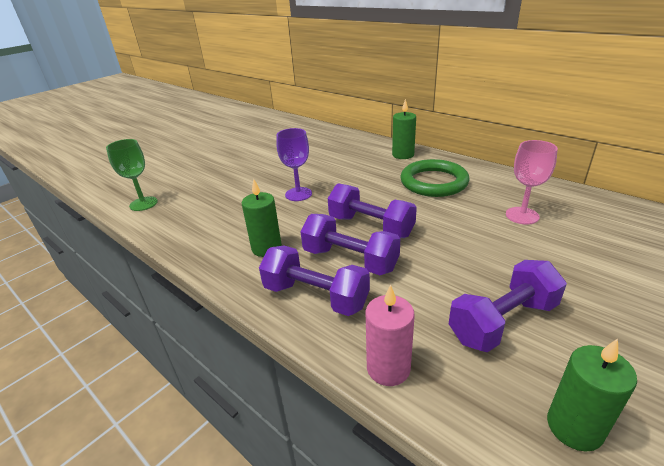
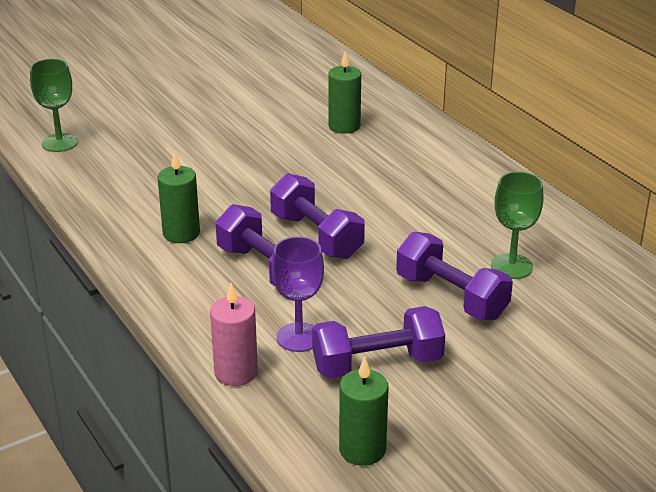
camera: 15 degrees right, 0 degrees up
(298, 194) = (255, 173): purple goblet -> purple goblet (299, 337)
(316, 296) = (206, 296): purple dumbbell -> purple dumbbell (451, 297)
(403, 155) = (435, 145): green candle -> green candle (344, 126)
(433, 182) = (442, 197): green ring -> none
(522, 215) = (511, 266): pink goblet -> green goblet

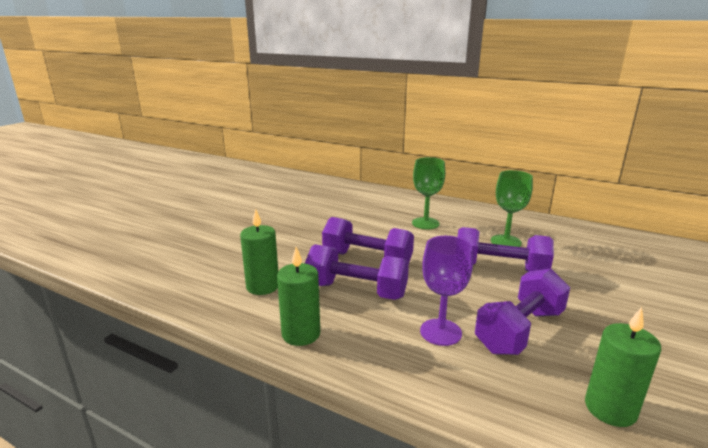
camera: 30 degrees left, 10 degrees down
(60, 143) = (99, 253): green goblet -> green goblet (425, 223)
(236, 372) = (428, 383): pink candle -> none
(344, 126) = (311, 198): green candle -> green candle (301, 334)

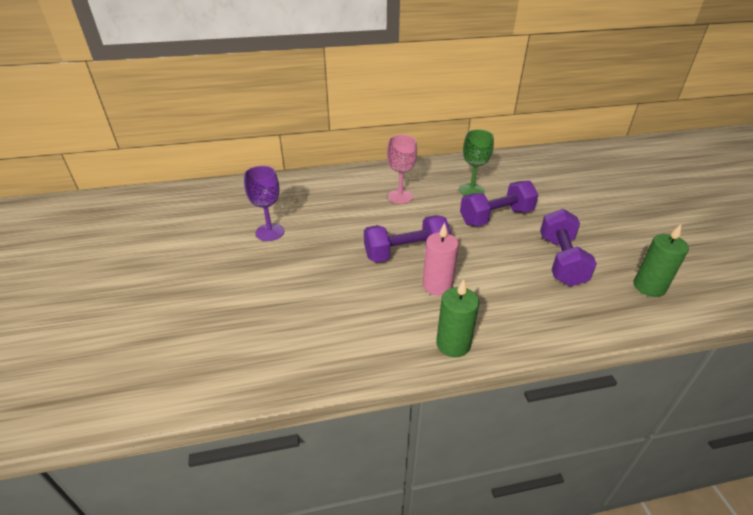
camera: 40 degrees left, 15 degrees up
(263, 286) = (366, 322): green candle -> none
(356, 291) = (437, 285): purple dumbbell -> pink candle
(425, 223) = (400, 196): green goblet -> pink goblet
(440, 332) = (527, 288): purple goblet -> purple goblet (270, 232)

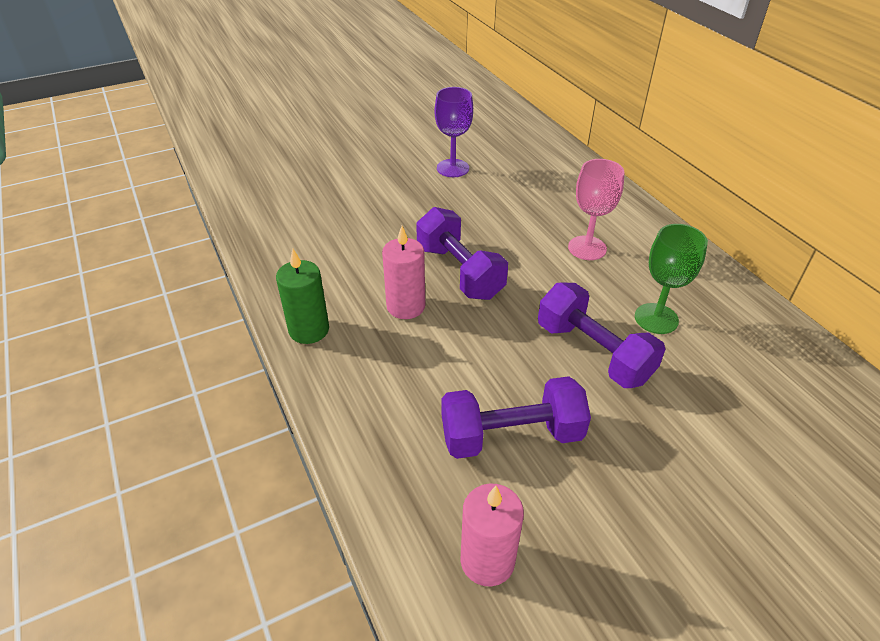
camera: 75 degrees right, 5 degrees up
(649, 287) = (487, 560): green candle -> pink candle

